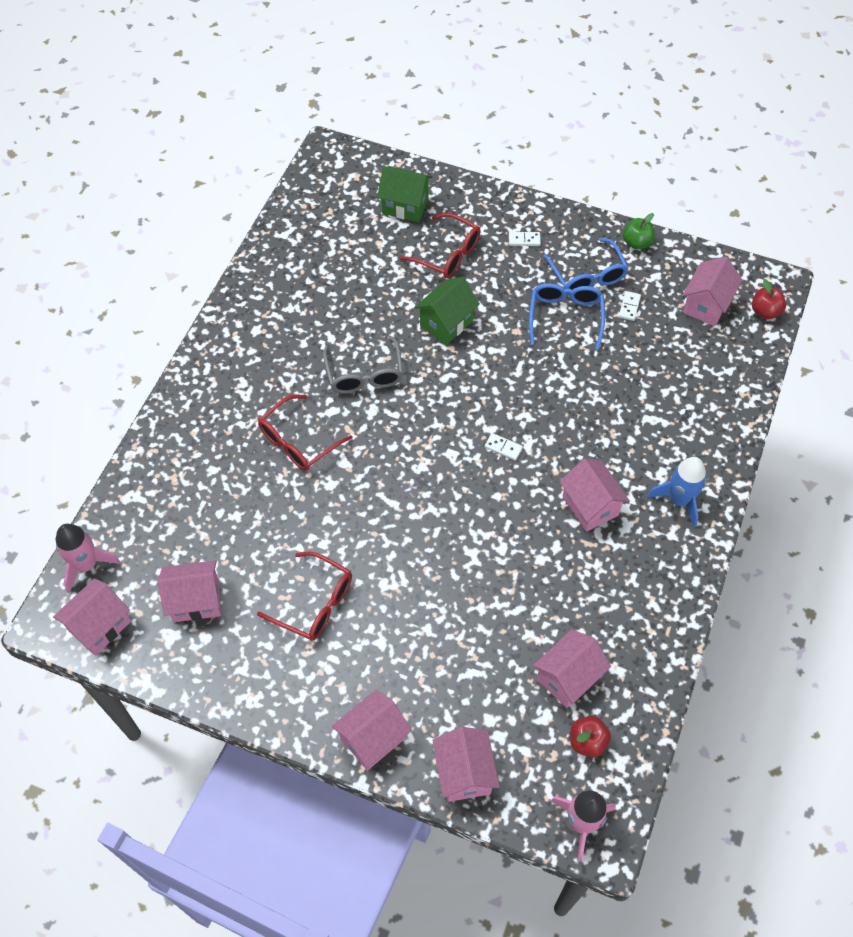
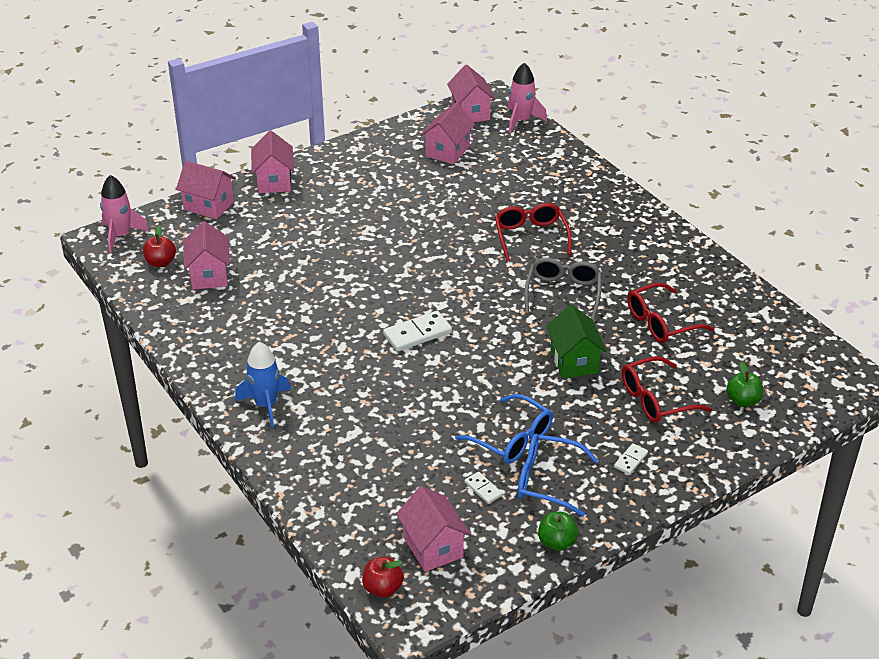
camera: 125 degrees right, 20 degrees down
(314, 603) = (391, 194): red glasses -> red glasses (661, 322)
(364, 374) = (563, 293): grey glasses -> grey glasses turned 75 degrees clockwise
(405, 206) = (743, 401): green house -> green apple
(503, 447) = (417, 334): white domino -> white domino, size x1.85
(590, 506) = (317, 353): pink house -> none

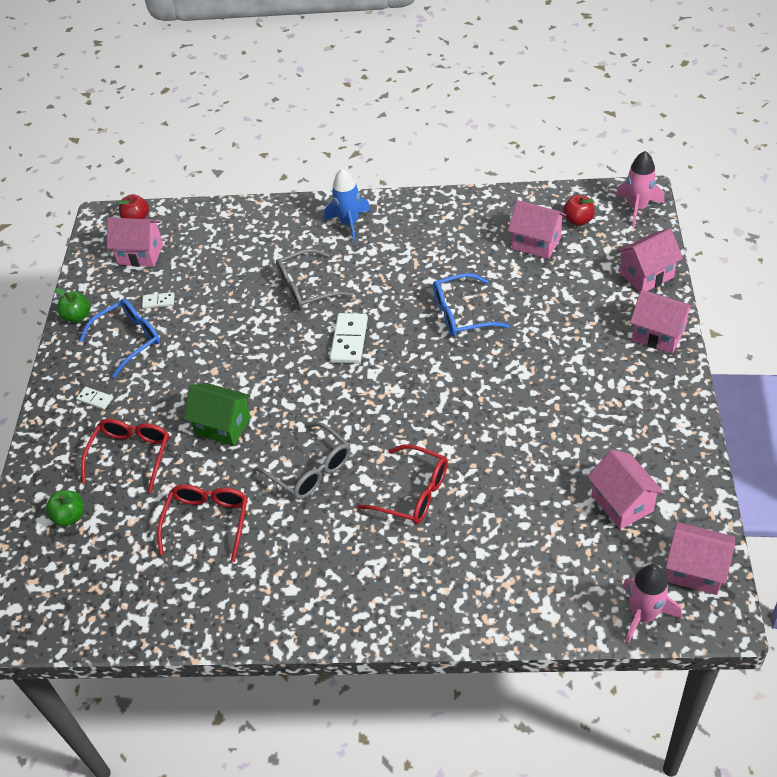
camera: 130 degrees right, 10 degrees up
(377, 391) = (307, 288): none -> grey glasses
(512, 439) = (185, 341): blue glasses -> blue glasses (461, 314)
(630, 460) = (95, 399): white domino -> white domino turned 45 degrees counterclockwise

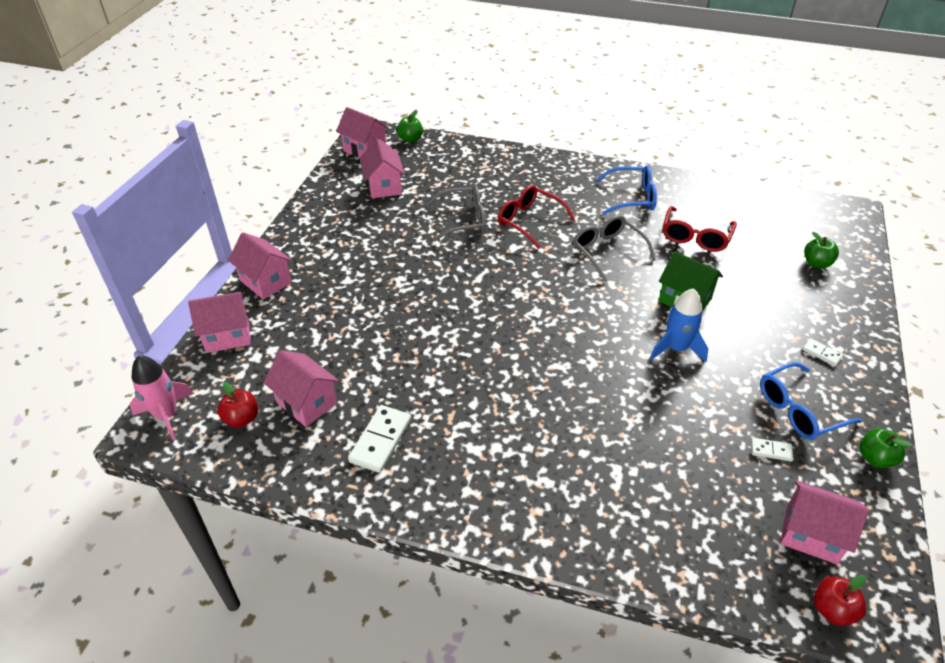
camera: 170 degrees left, 5 degrees down
(131, 455) = (771, 295): red glasses -> none
(307, 288) = (585, 419): grey glasses -> grey glasses (463, 220)
(349, 223) = (513, 499): blue rocket -> blue rocket (676, 348)
(349, 340) = (550, 347): white domino -> white domino (381, 440)
(461, 314) = (428, 345): blue glasses -> blue glasses (632, 198)
(643, 615) = (410, 139): pink rocket -> green apple

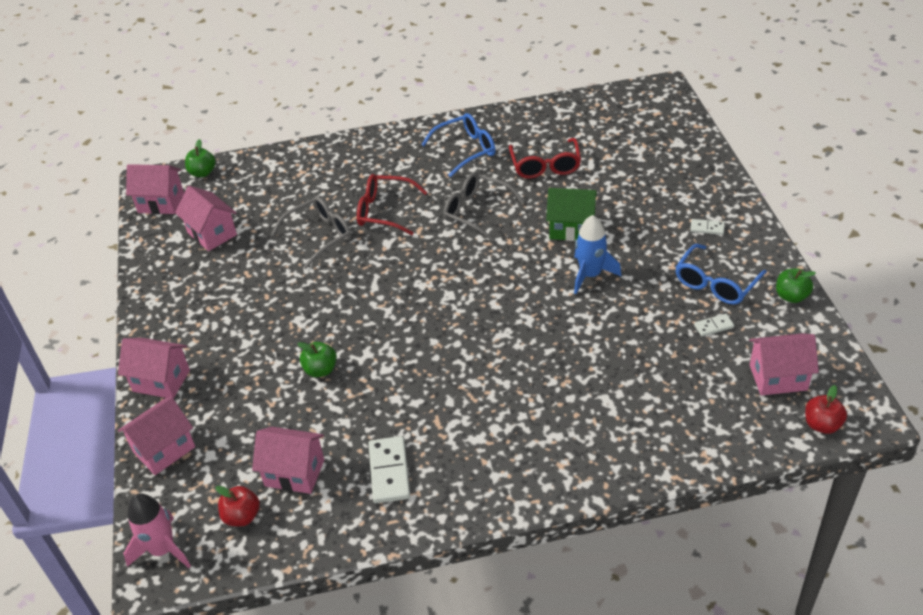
camera: 25 degrees left, 0 degrees up
(816, 263) = (659, 150): green apple -> green apple (320, 370)

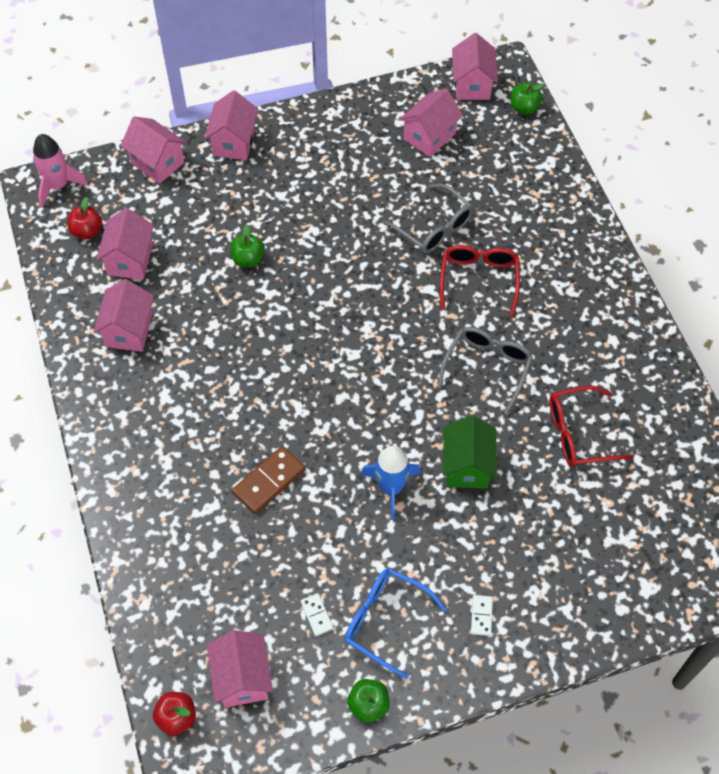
camera: 80 degrees right, 15 degrees up
(389, 471) = (129, 330): white domino -> pink house
(465, 150) = (597, 346): blue glasses -> none
(580, 356) = (269, 481): none -> brown domino

